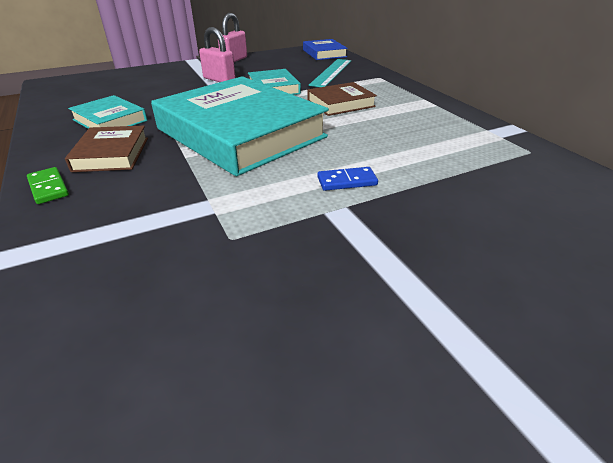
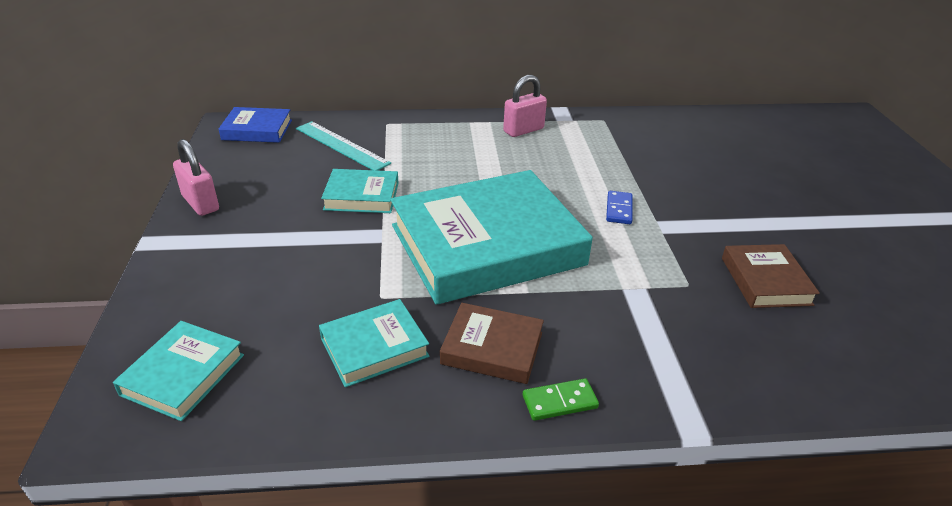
camera: 70 degrees left, 0 degrees up
(86, 87) = (183, 374): none -> turquoise book
(219, 80) = (285, 231): pink padlock -> pink padlock (523, 130)
(340, 103) = (448, 167): brown book -> brown book (765, 281)

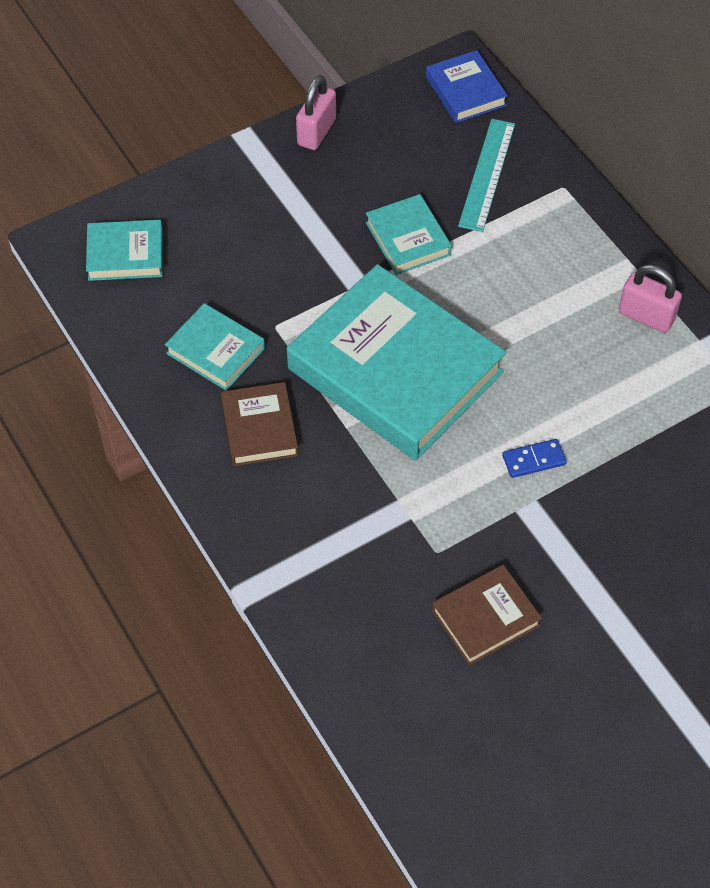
camera: 65 degrees right, 20 degrees up
(559, 401) = (227, 494): green domino -> none

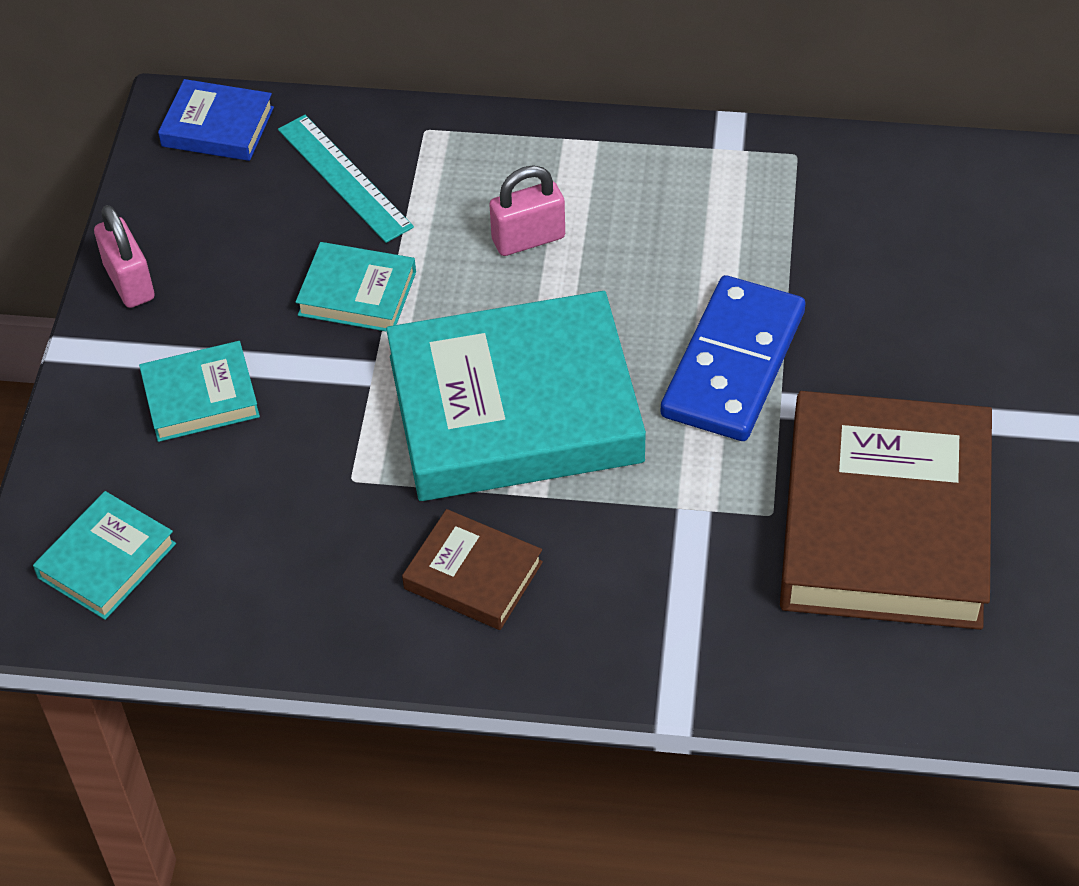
camera: 50 degrees left, 5 degrees down
(215, 351) = (330, 554): turquoise book -> turquoise book (200, 397)
(485, 618) = (885, 521): brown book -> brown book, size x2.17
(534, 460) = (733, 364): blue domino -> blue domino, size x2.44
(646, 316) = (647, 169): pink padlock -> pink padlock (528, 239)

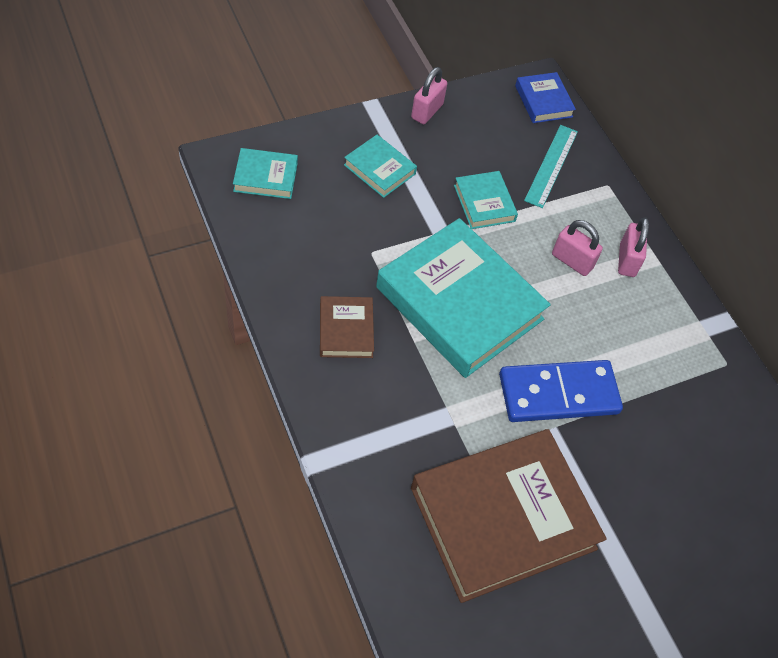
camera: 50 degrees right, 5 degrees up
(567, 175) = (627, 260): none -> pink padlock

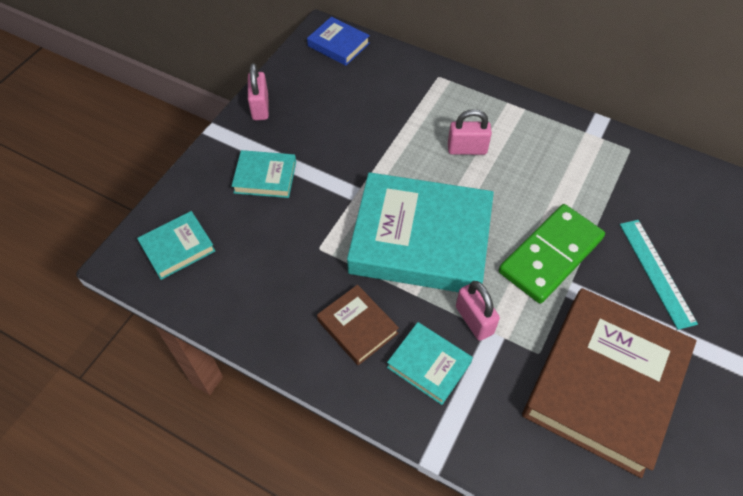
camera: 30 degrees left, 0 degrees up
(484, 203) = (367, 149): turquoise book -> turquoise book (429, 365)
(551, 165) = (387, 88): turquoise ruler -> turquoise ruler (656, 272)
(558, 394) = (551, 255): blue domino -> green domino
(627, 260) = (501, 122): pink padlock -> pink padlock (474, 320)

